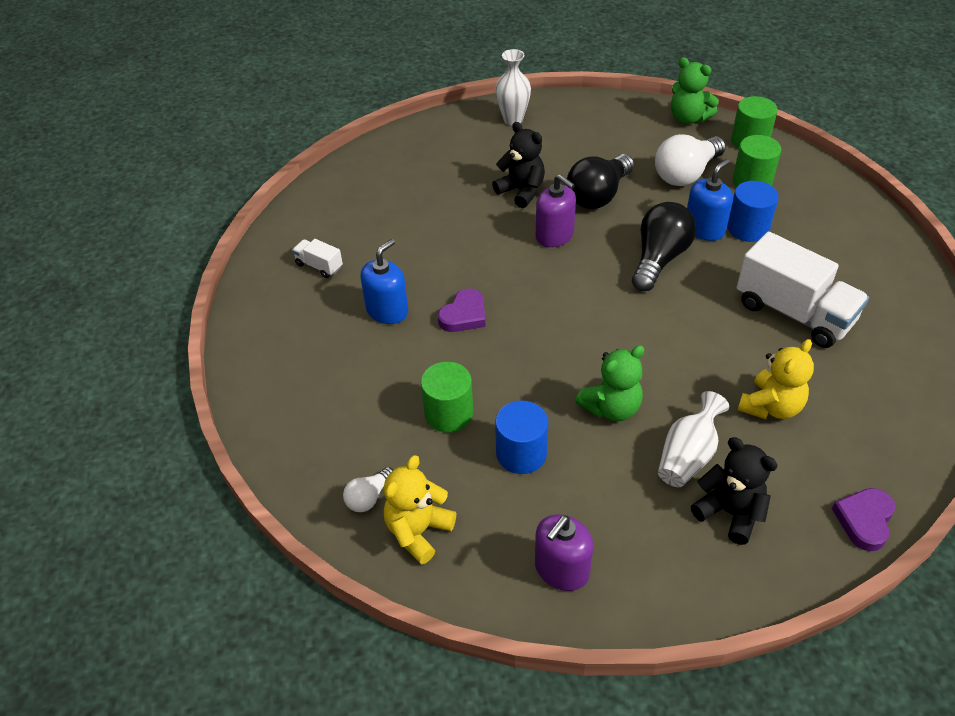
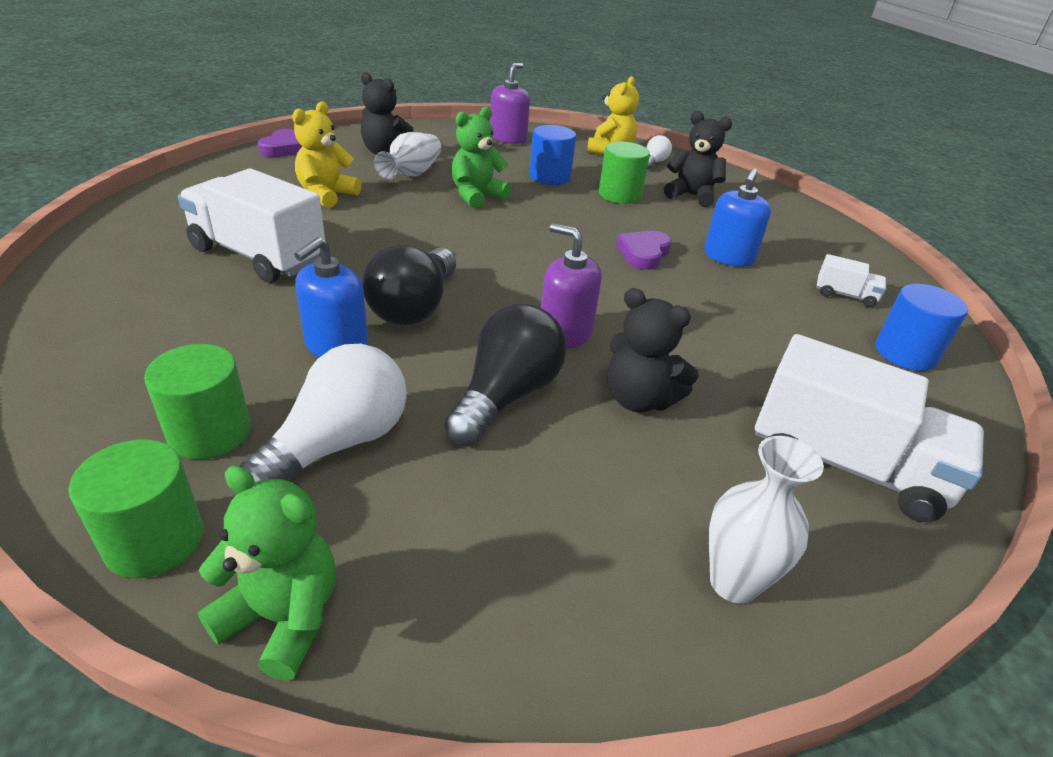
camera: 165 degrees right, 10 degrees down
(363, 414) = (691, 195): none -> black teddy bear
(427, 156) = (845, 464): none -> white truck
(748, 228) = (265, 348): blue cylinder -> blue cylinder (905, 353)

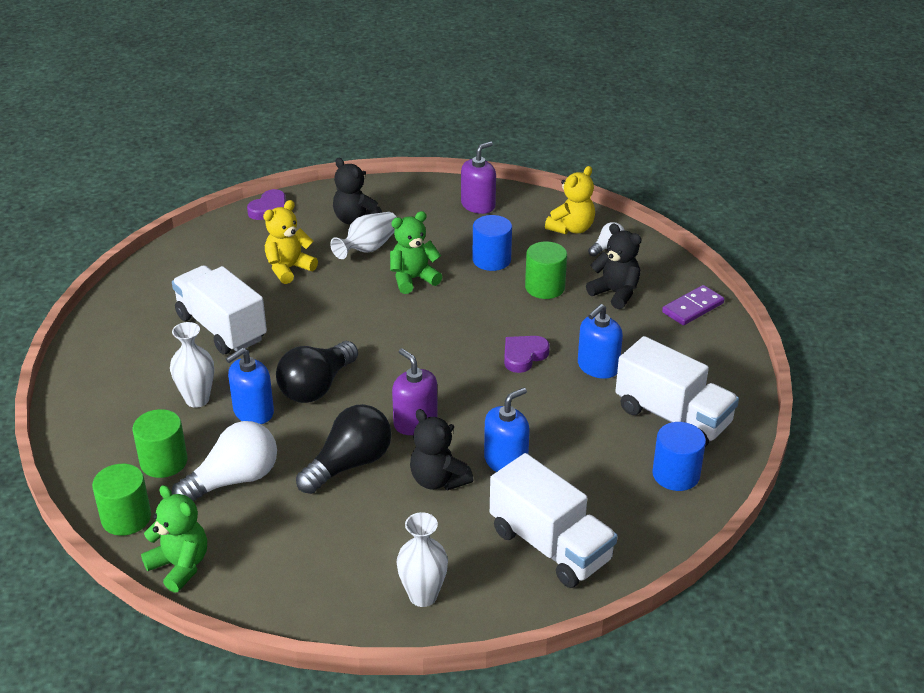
camera: 20 degrees right, 0 degrees up
(245, 339) = (197, 399): none -> white vase
(706, 364) = (506, 461): none -> blue soap dispenser
(773, 202) = (693, 308): none -> purple domino
(845, 295) = (672, 417): white truck -> white truck, size x2.22

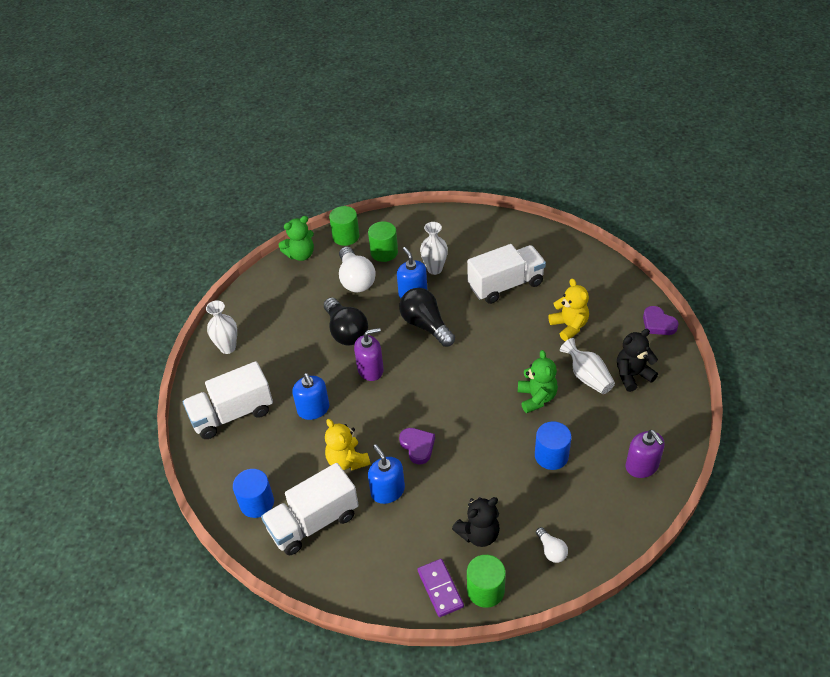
camera: 110 degrees right, 10 degrees up
(438, 480) = (313, 371): black teddy bear -> none
(545, 287) = (501, 484): green cylinder -> green cylinder (485, 590)
(571, 228) = (588, 530): yellow teddy bear -> yellow teddy bear (347, 460)

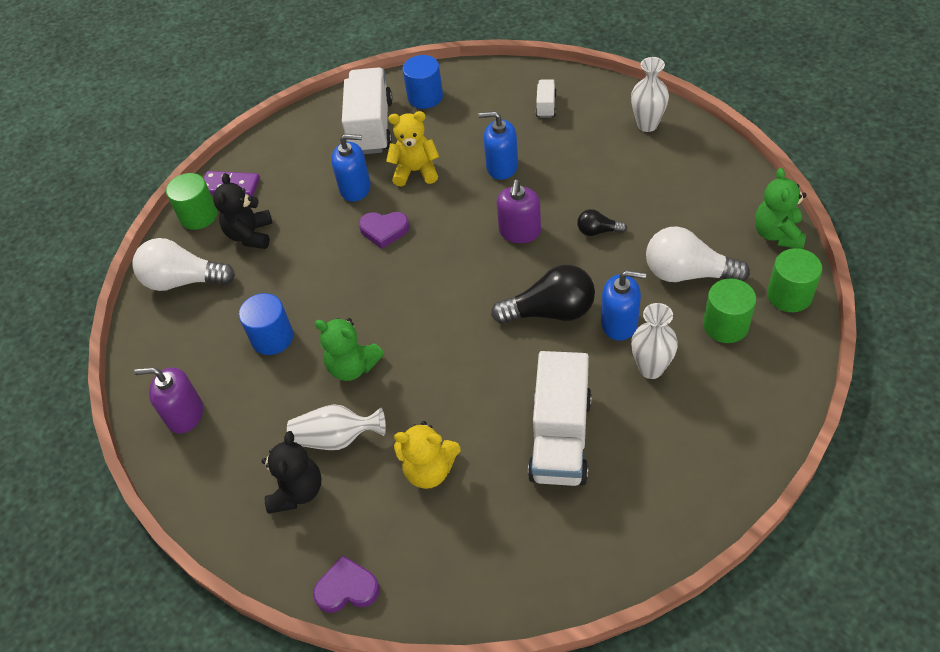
camera: 125 degrees right, 5 degrees up
(232, 414) = (546, 106): white truck -> white truck, size x0.45
(346, 331) = (598, 231): black light bulb -> black light bulb, size x0.51
(551, 550) = (183, 281): white light bulb -> white light bulb, size x1.97

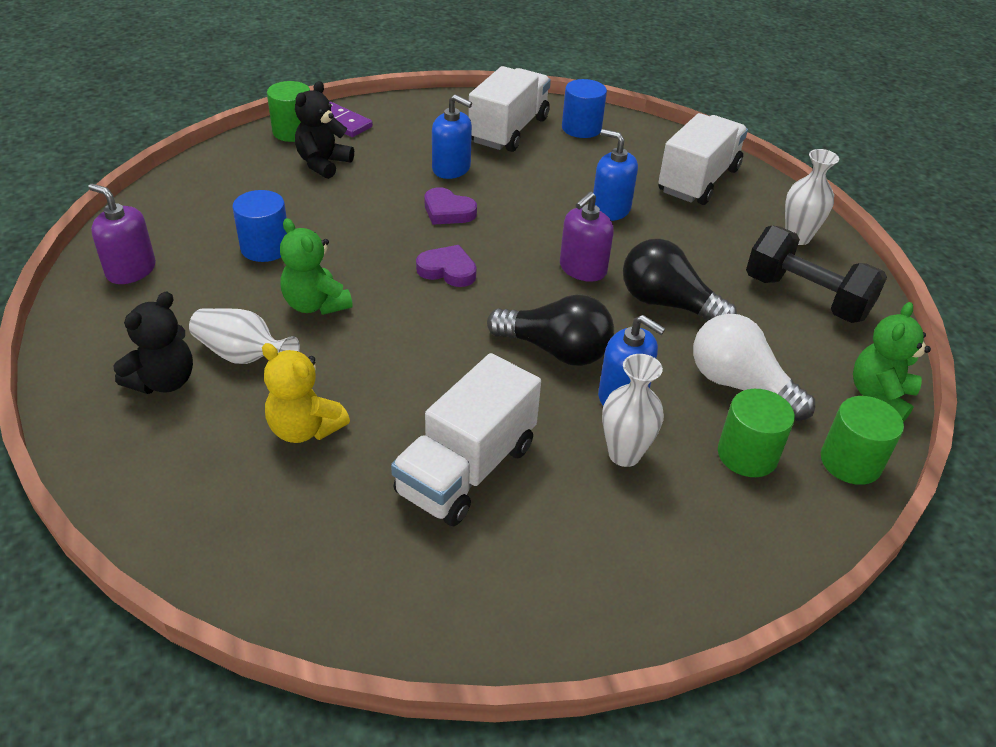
camera: 20 degrees right, 10 degrees down
(183, 281) = (232, 171): white light bulb -> none
(347, 588) = (124, 492): purple heart -> purple heart (447, 270)
(416, 171) = (521, 179): yellow teddy bear -> none
(546, 106) = (698, 180): white truck -> white truck, size x2.22
(598, 231) = (667, 304): black light bulb -> black light bulb, size x1.97
(684, 176) = (806, 298): none -> black dumbbell

